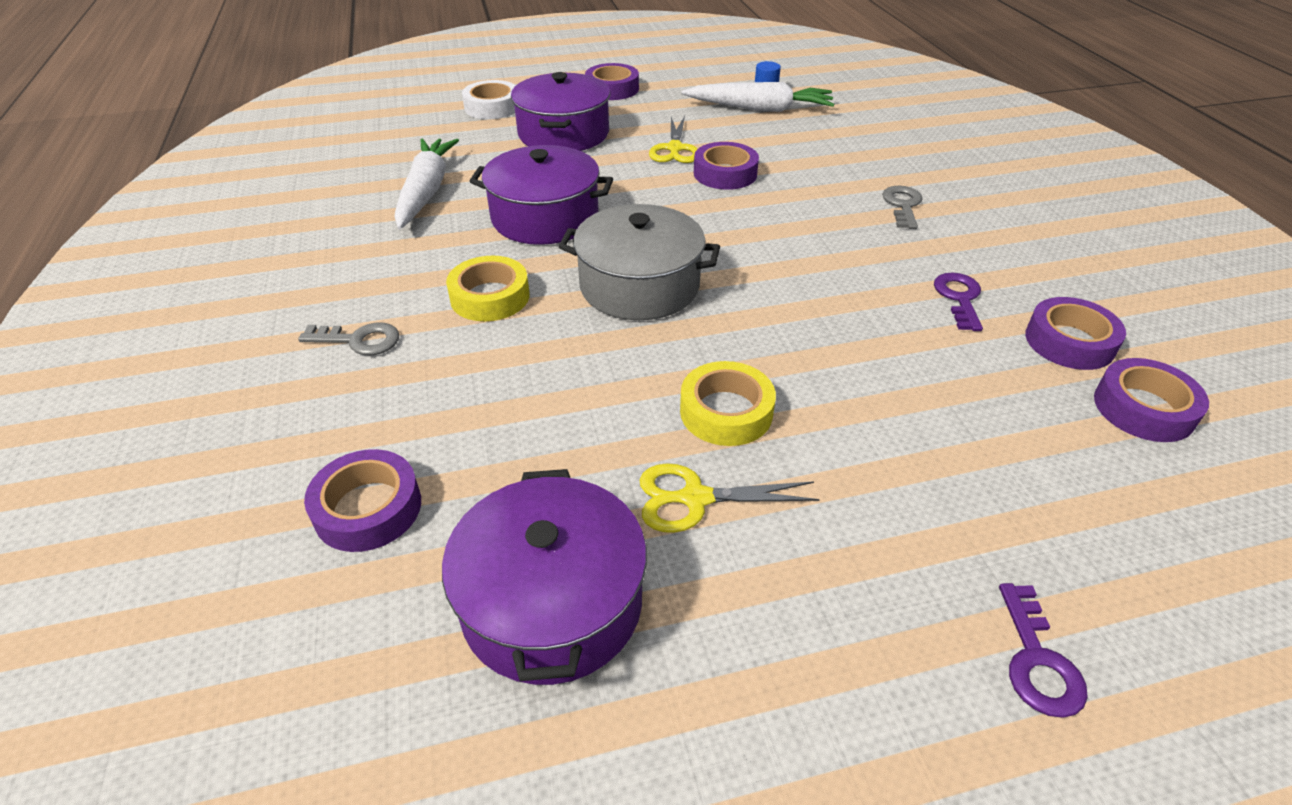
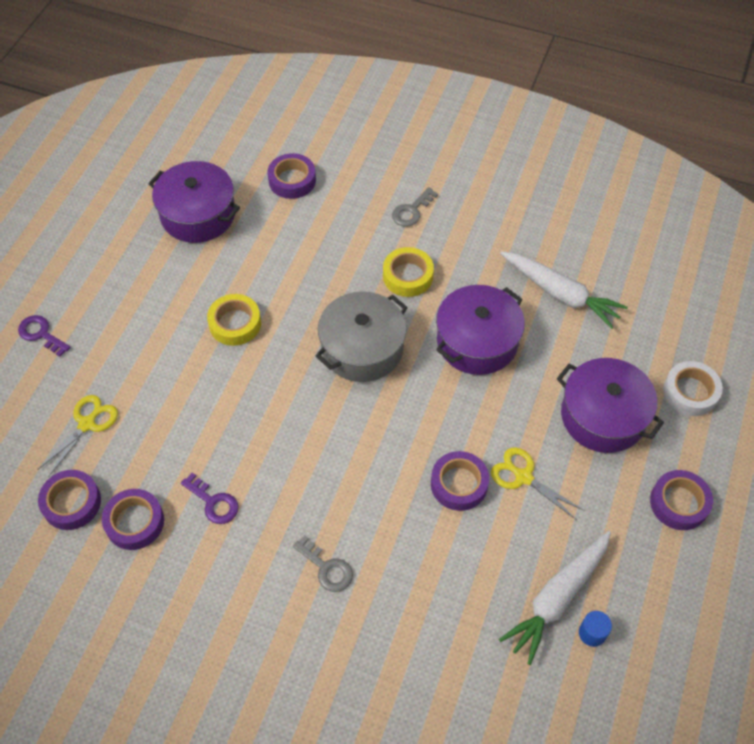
camera: 125 degrees right, 15 degrees up
(695, 498) = (200, 281): yellow scissors -> yellow scissors (87, 424)

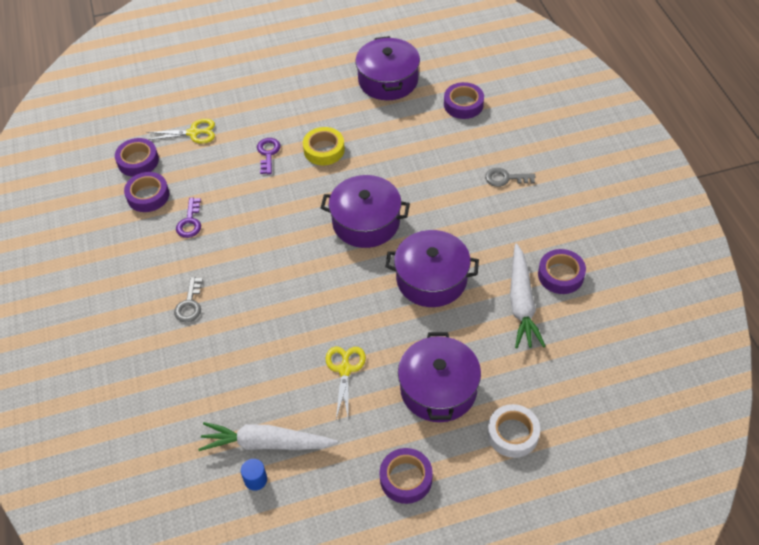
camera: 55 degrees right, 5 degrees down
(41, 334) = (234, 74): purple key -> purple key (268, 153)
(362, 348) = (366, 222): grey pot -> purple pot
(408, 276) = (448, 210): yellow tape -> none
(459, 484) = (308, 336): purple tape -> purple tape (561, 275)

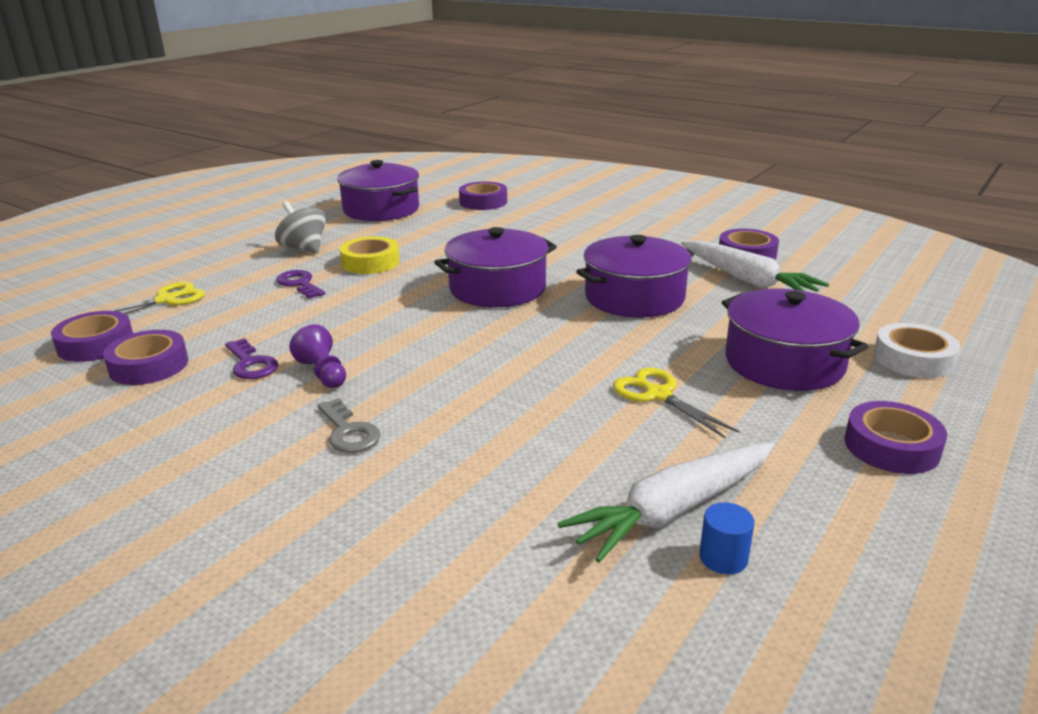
camera: 40 degrees left, 25 degrees down
(214, 250) = (323, 373): none -> purple pawn
(301, 111) = (304, 248): none -> grey spinning top
(505, 178) = (595, 224): grey key -> none

